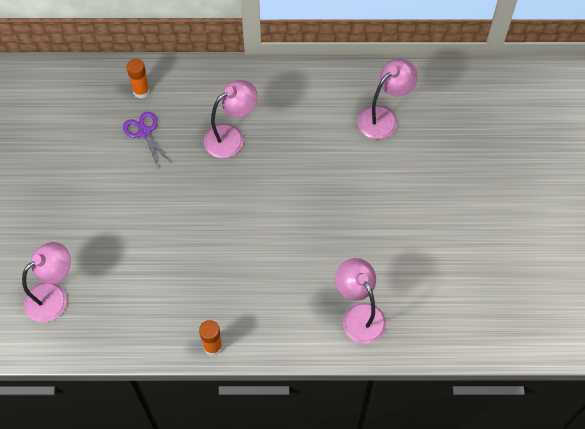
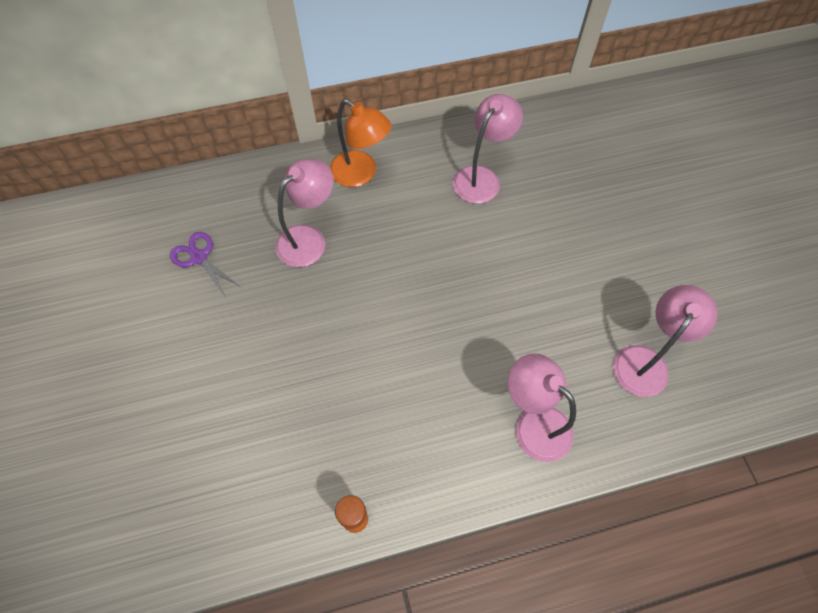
camera: 15 degrees left, 0 degrees up
(54, 296) = (117, 506): pink lamp -> pink lamp (645, 361)
(141, 91) = (185, 210): orange glue stick -> none
(286, 92) = (361, 174): none -> orange lamp

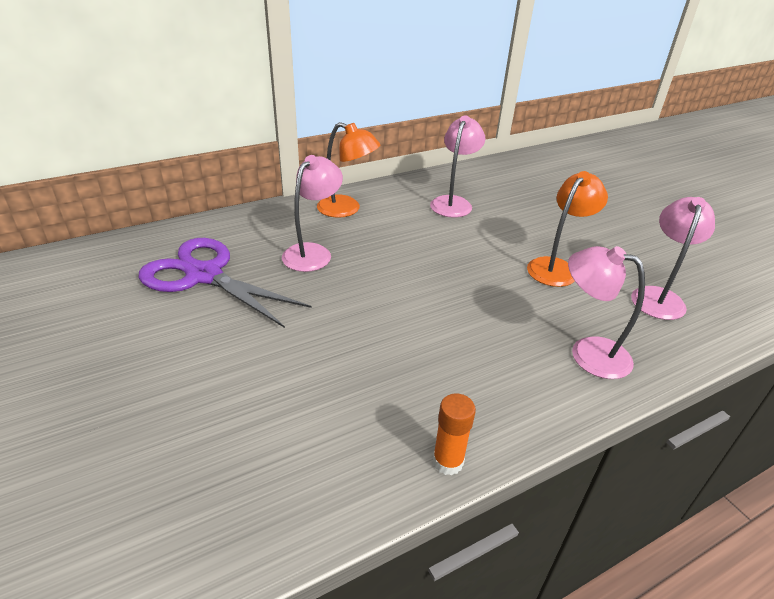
camera: 15 degrees left, 25 degrees down
(199, 257) = (204, 275): purple scissors -> purple scissors, size x2.04
(554, 300) = (556, 267): none -> orange lamp

